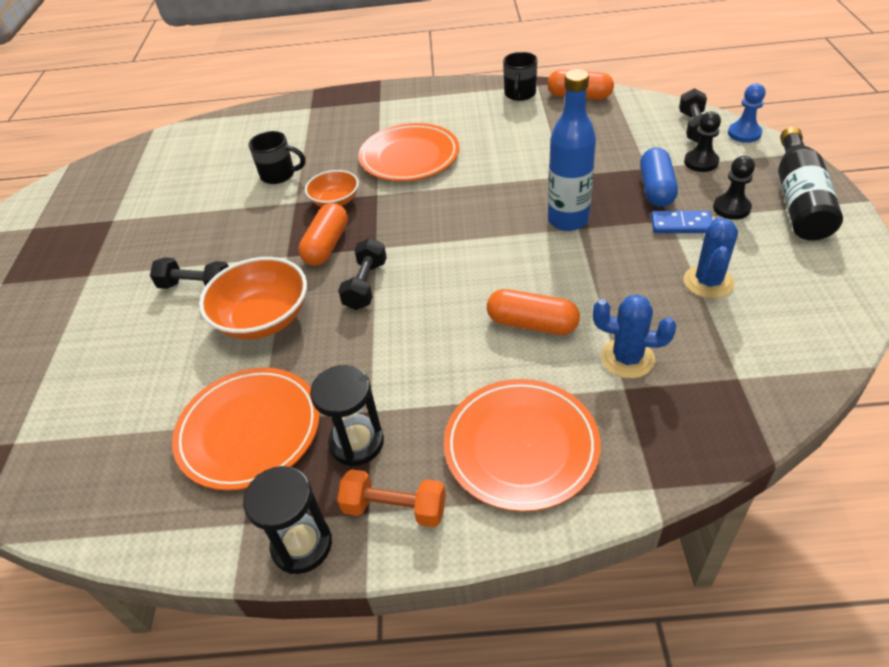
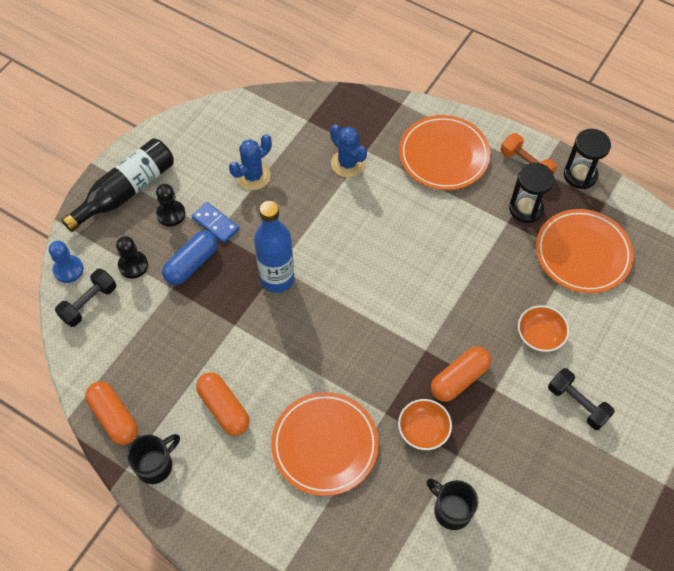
camera: 150 degrees left, 15 degrees up
(263, 318) = (540, 335): orange bowl -> orange bowl, size x0.61
(366, 285) = (454, 317): black dumbbell -> none
(532, 324) = (376, 216): orange capsule -> orange capsule (224, 408)

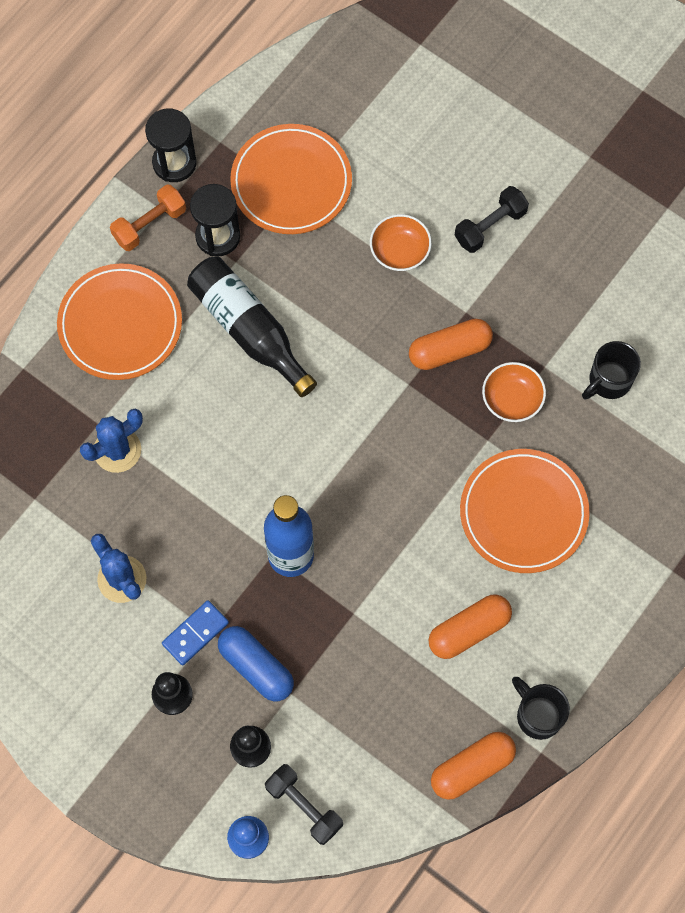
camera: 85 degrees left, 10 degrees up
(126, 191) = (125, 759): black bottle -> black bottle (249, 330)
(459, 379) = (449, 350): orange capsule -> orange capsule turned 75 degrees counterclockwise

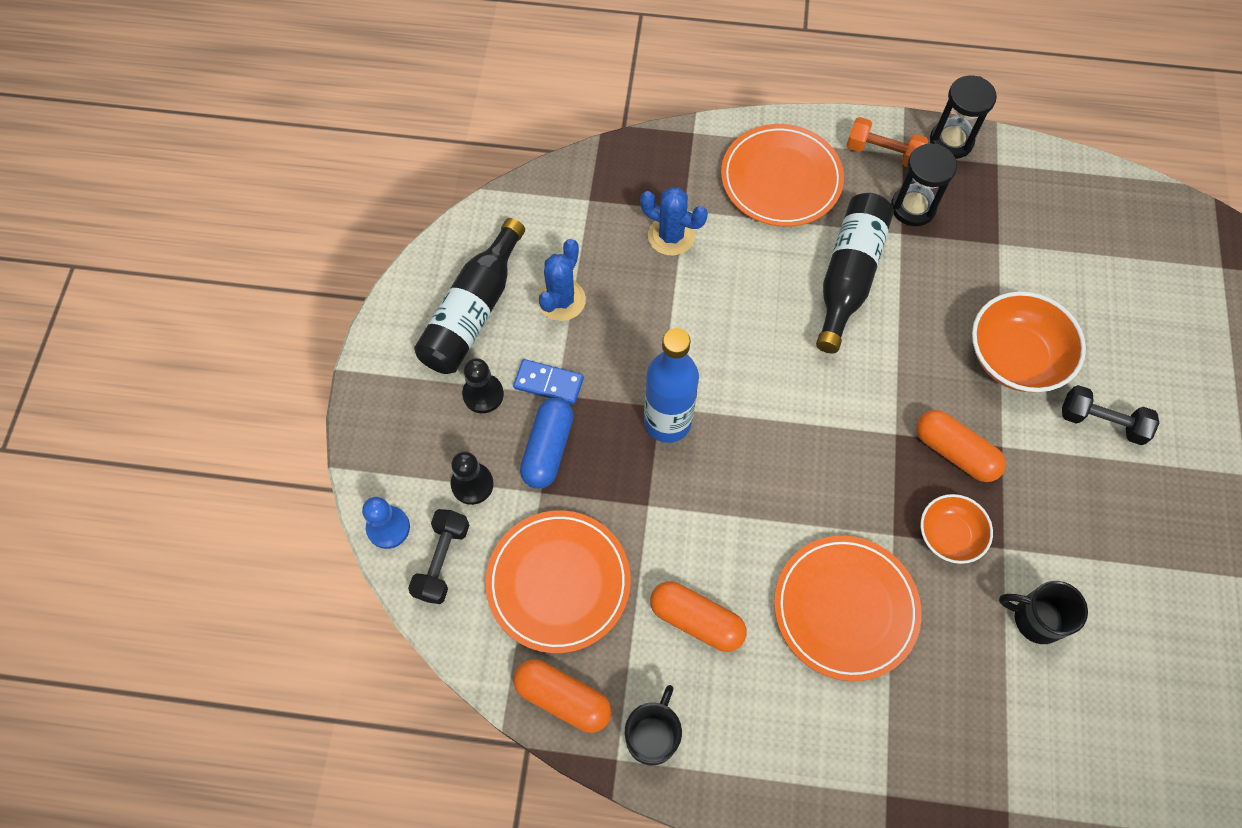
camera: 60 degrees right, 5 degrees down
(85, 661) = (473, 311): none -> black bottle
(291, 182) = (1007, 236): orange plate -> orange plate (558, 582)
(399, 251) = (1015, 357): orange bowl -> orange bowl, size x1.65

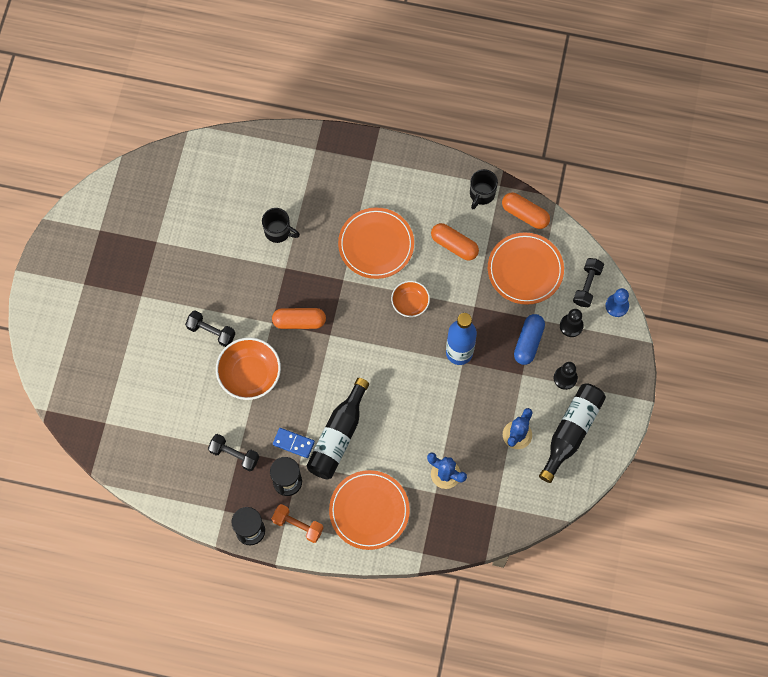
camera: 175 degrees left, 5 degrees up
(548, 383) = (526, 382): blue domino -> blue domino (293, 443)
(949, 535) = (313, 277): orange bowl -> orange bowl (410, 303)
(954, 452) = (299, 321): orange capsule -> orange capsule turned 45 degrees counterclockwise
(1004, 238) = (234, 455): none -> black dumbbell

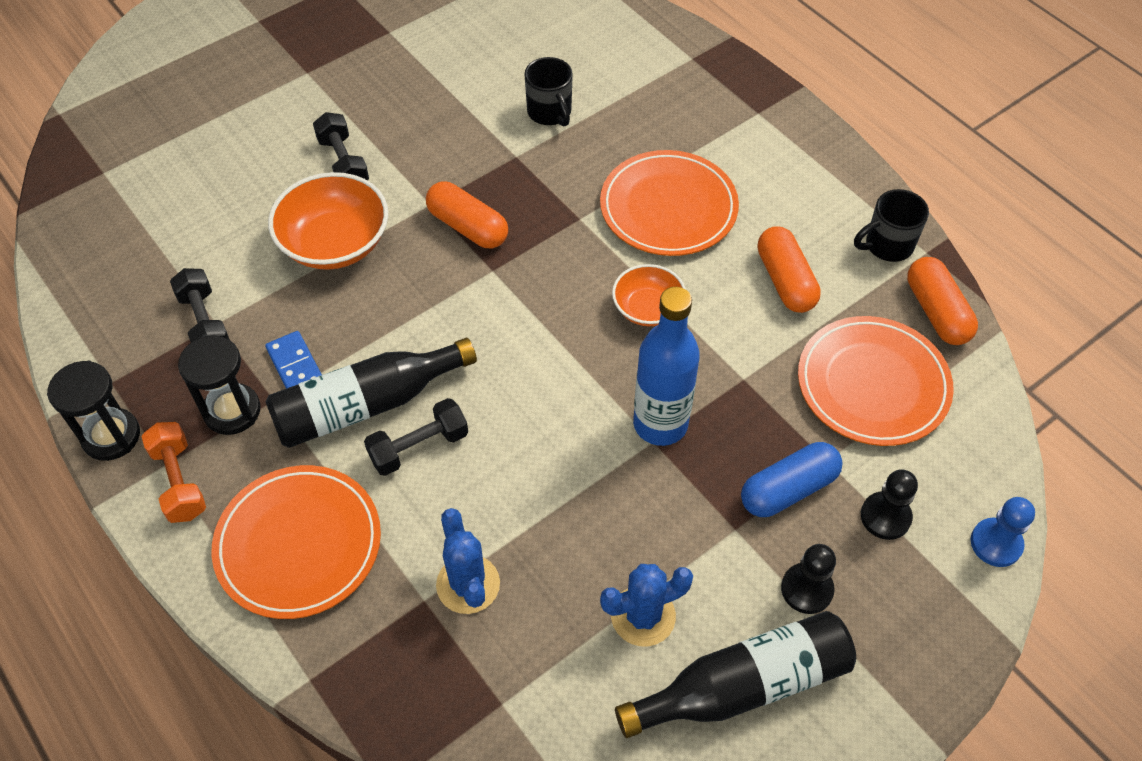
camera: 40 degrees right, 15 degrees down
(587, 286) = (963, 477): black dumbbell -> black dumbbell (419, 447)

